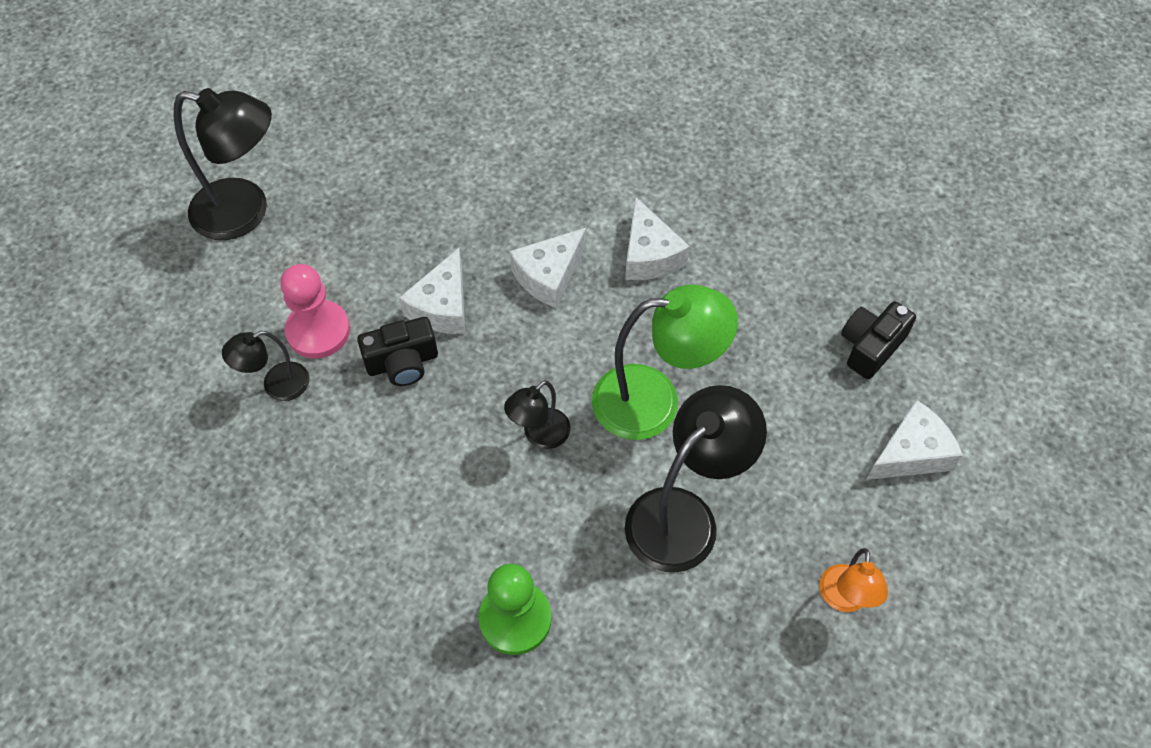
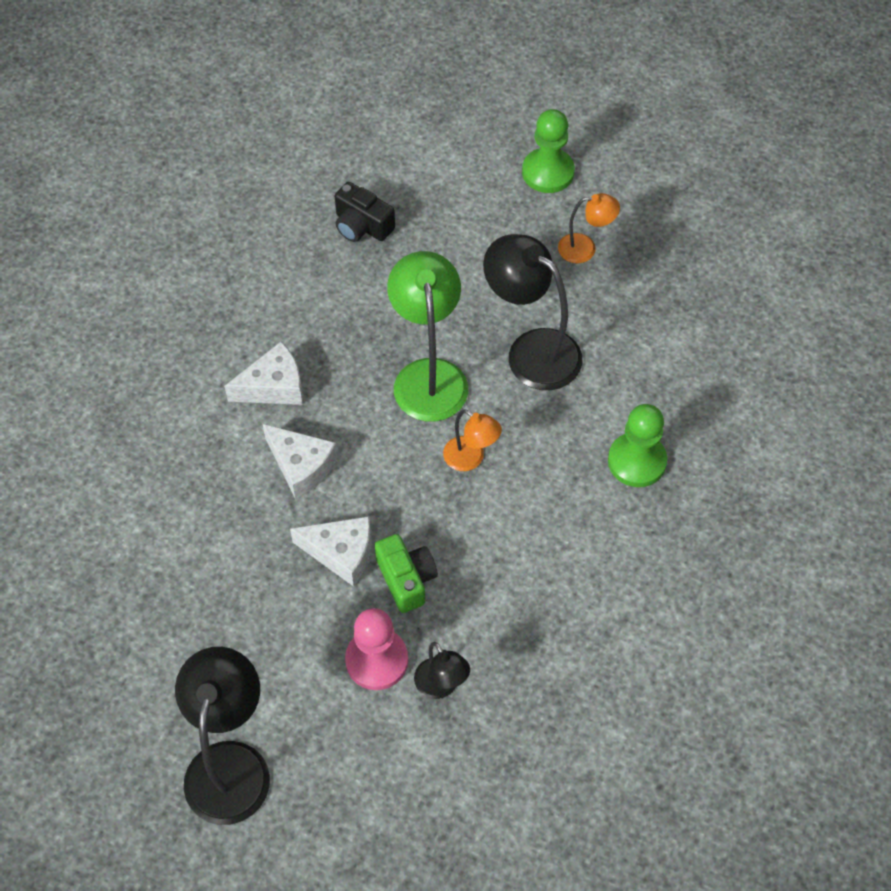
camera: 95 degrees left, 0 degrees up
(402, 362) = (406, 579): black camera -> green camera
(539, 435) = (471, 459): black lamp -> orange lamp
(911, 453) = (458, 203): white cheese -> none
(972, 567) = (548, 172): none -> green pawn

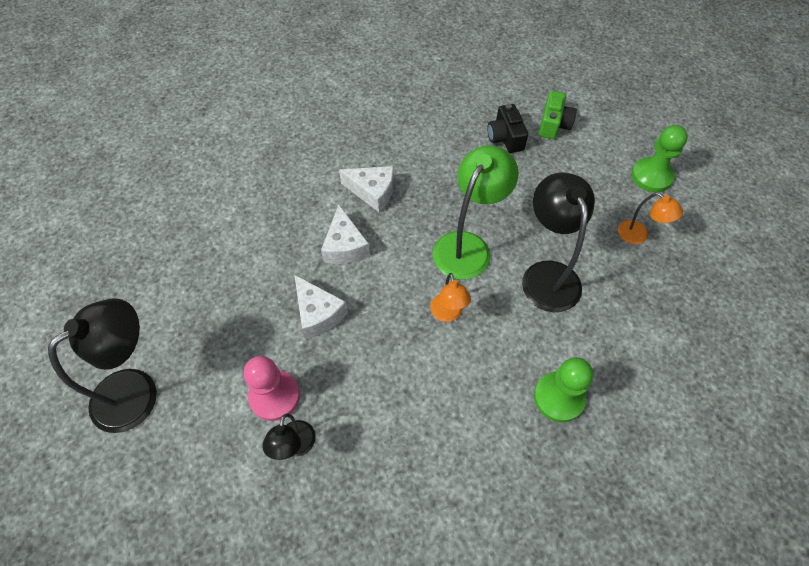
camera: 40 degrees right, 0 degrees up
(406, 579) = (340, 359): green camera -> green camera (553, 124)

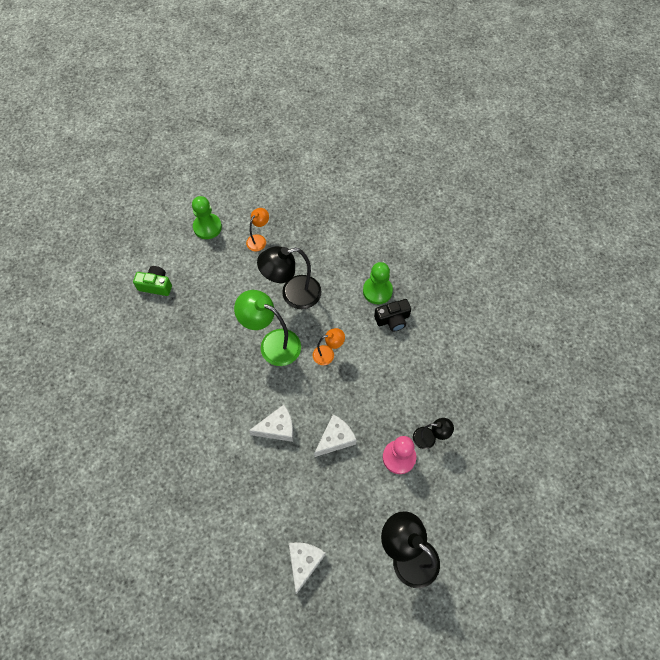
camera: 95 degrees left, 5 degrees up
(373, 192) = (225, 413): white cheese -> white cheese (304, 562)
(505, 138) = (169, 319): black camera -> black camera (392, 319)

